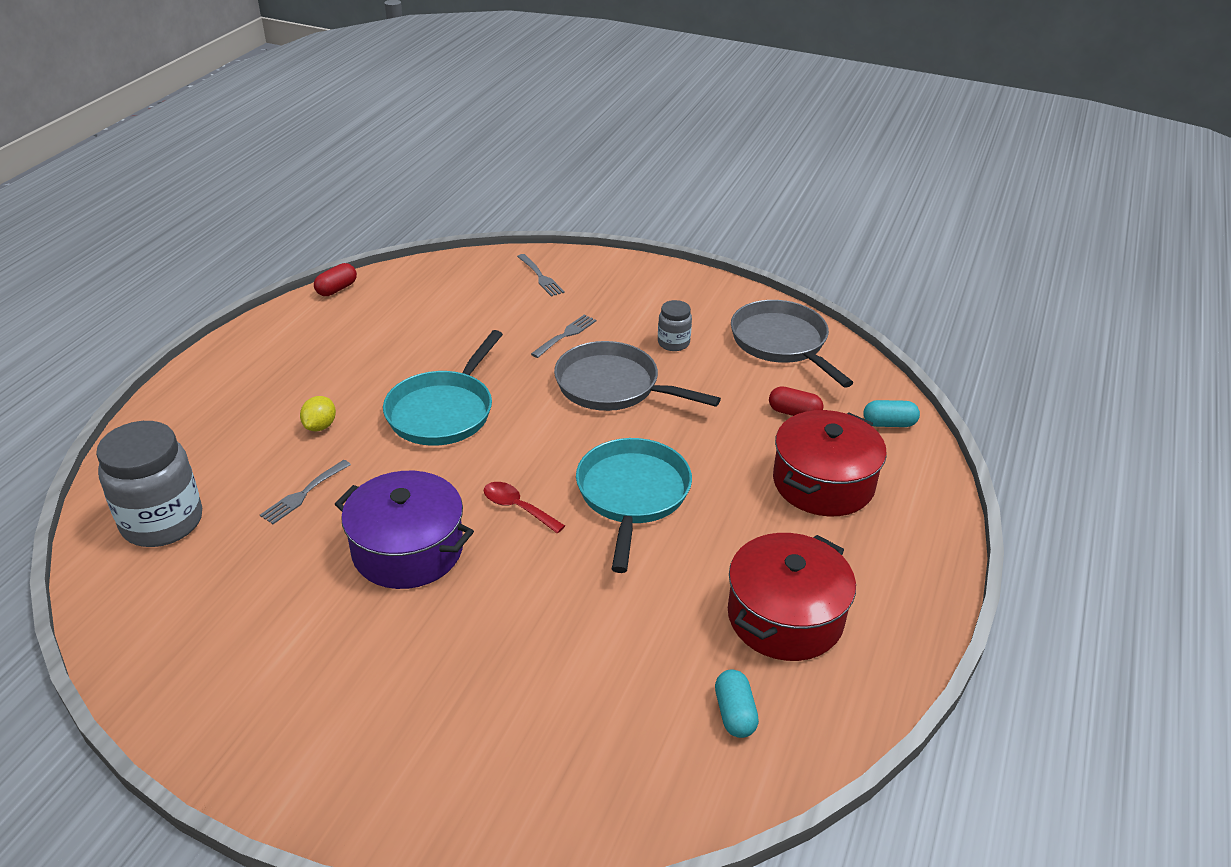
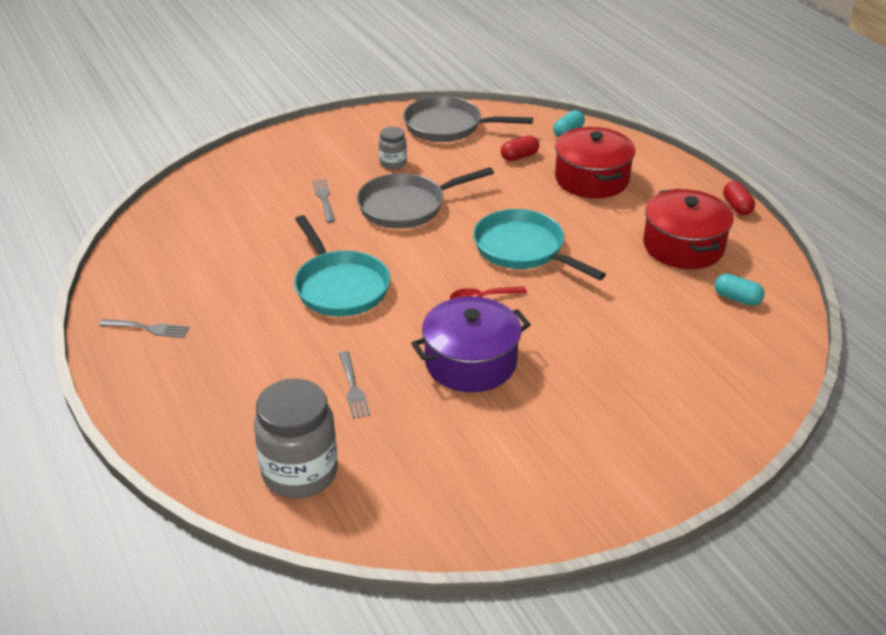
camera: 50 degrees left, 0 degrees up
(320, 426) = (281, 350): yellow lemon -> none
(337, 289) = (107, 274): red capsule -> red capsule (737, 206)
(540, 277) = (238, 177): grey fork -> grey fork (148, 328)

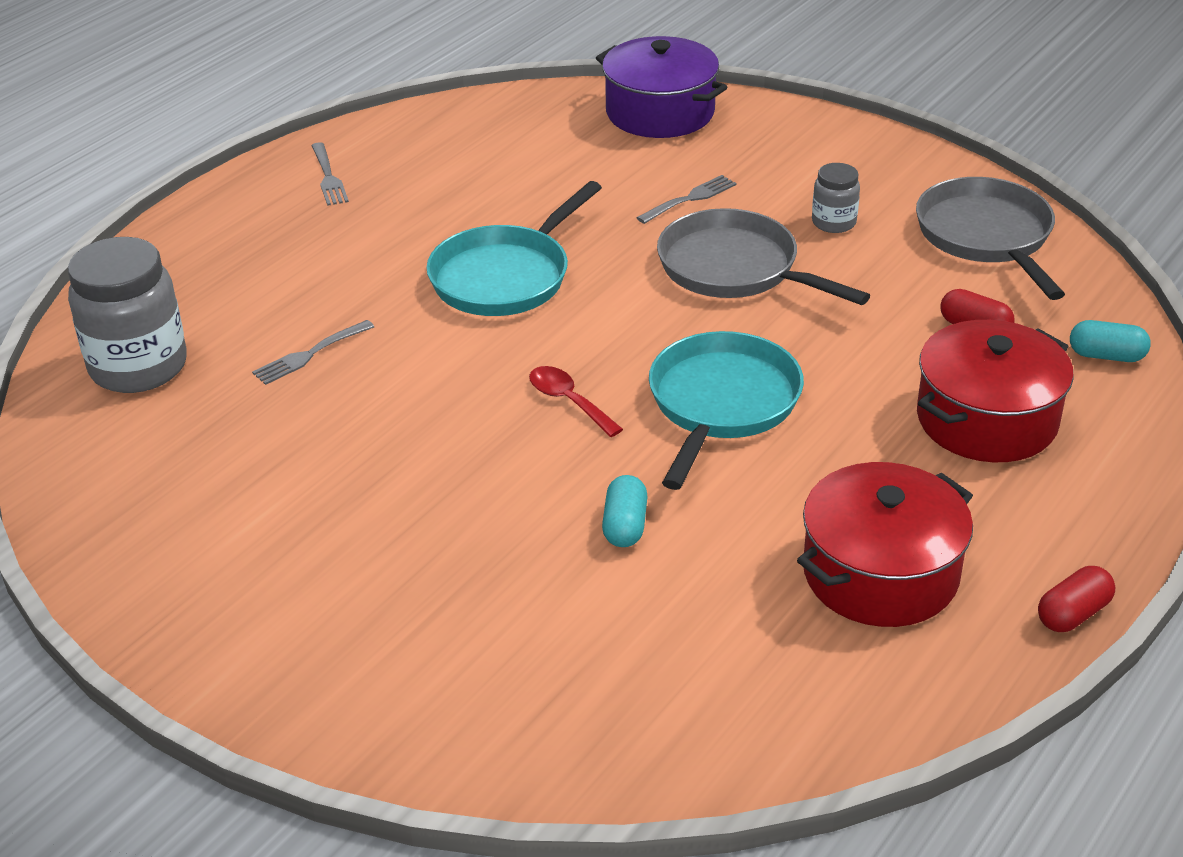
camera: 65 degrees right, 0 degrees up
(470, 362) = (419, 433): purple pot -> purple pot (660, 112)
(737, 298) = (778, 675): turquoise capsule -> turquoise capsule (625, 526)

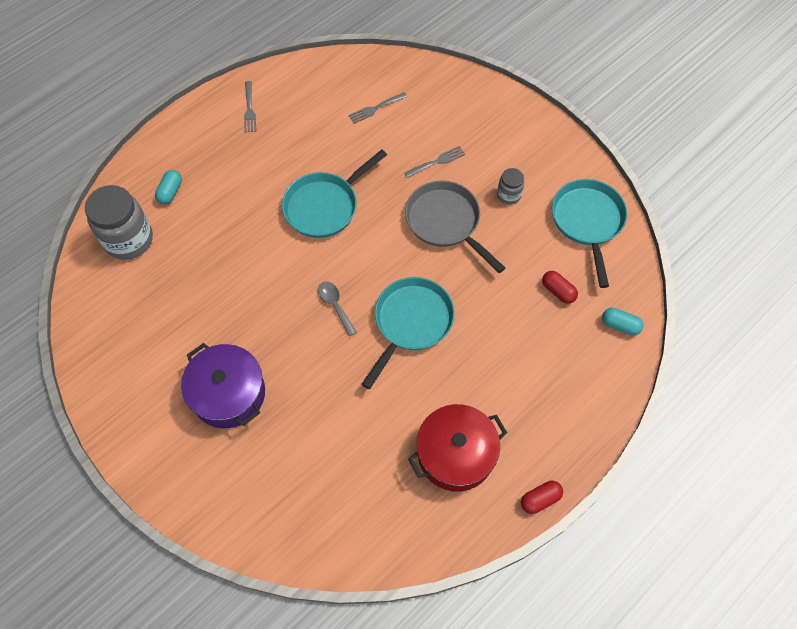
camera: 10 degrees right, 25 degrees up
(310, 354) = (214, 246): grey fork -> grey fork (375, 108)
(569, 401) = (335, 305): red spoon -> grey spoon
(625, 526) = (341, 398): turquoise capsule -> turquoise capsule (170, 192)
(660, 112) = (439, 86): purple pot -> purple pot (228, 394)
(986, 419) = (542, 360): red pot -> none
(987, 237) = (587, 222): grey pan -> turquoise pan

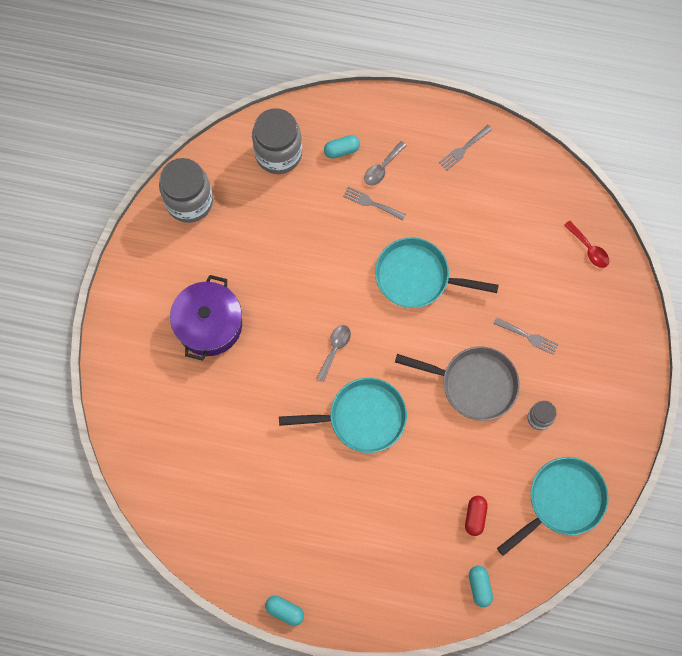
camera: 55 degrees right, 10 degrees up
(104, 337) = (189, 201): none -> grey jar
(212, 173) = (382, 168): none -> grey spoon
(375, 108) = (544, 249): grey fork -> grey fork (371, 203)
(400, 81) = (589, 248): none -> red spoon
(446, 222) = (473, 384): grey pan -> grey pan turned 90 degrees clockwise
(455, 454) = (277, 524): red pot -> none
(540, 499) = (285, 611): red capsule -> turquoise capsule

